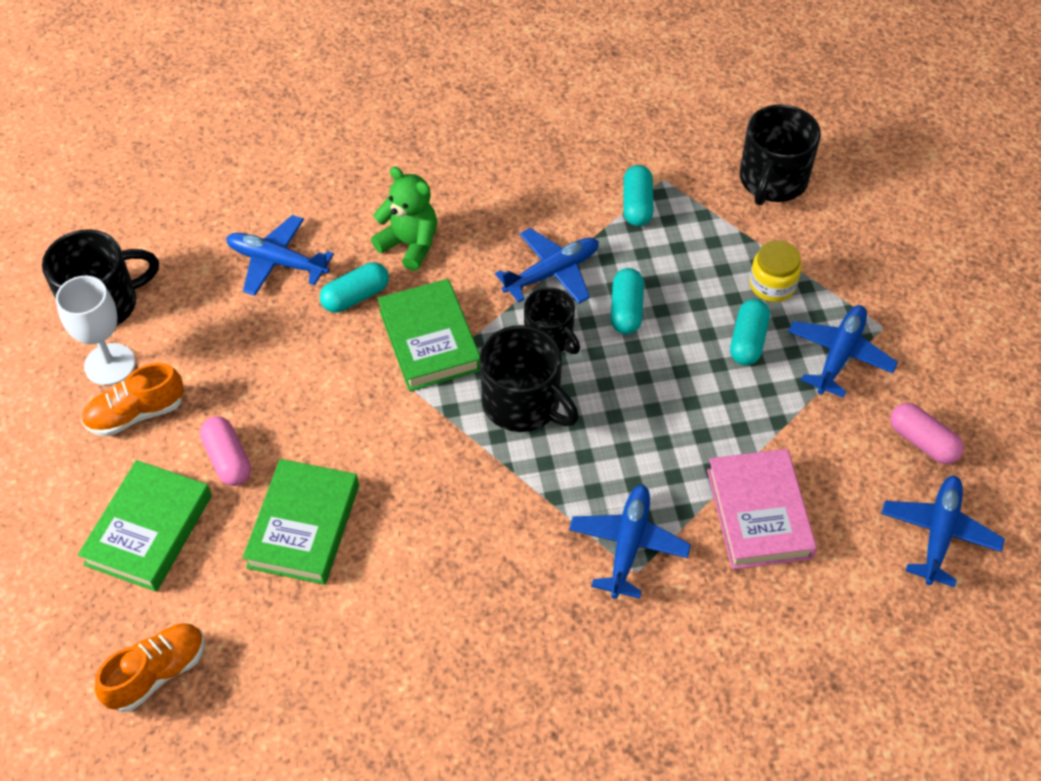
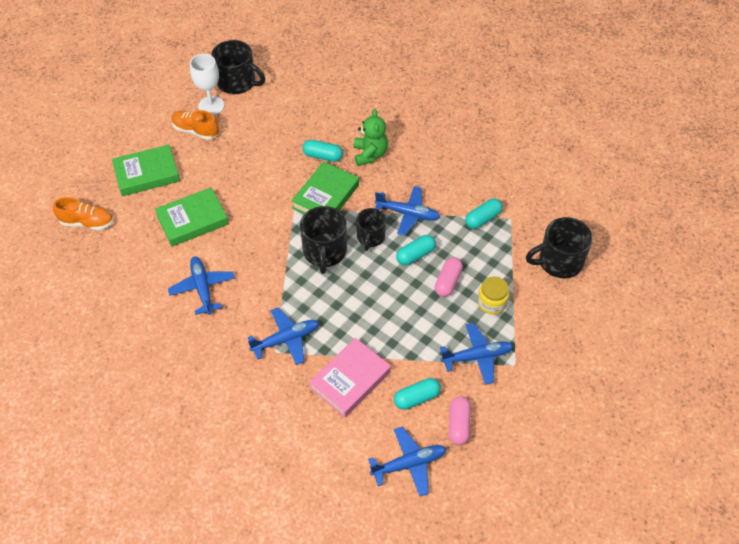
camera: 50 degrees right, 0 degrees up
(228, 459) = (201, 174): pink capsule -> pink capsule (448, 282)
(277, 262) = (314, 118): blue plane -> blue plane (202, 288)
(747, 341) = (447, 313): turquoise capsule -> turquoise capsule (416, 398)

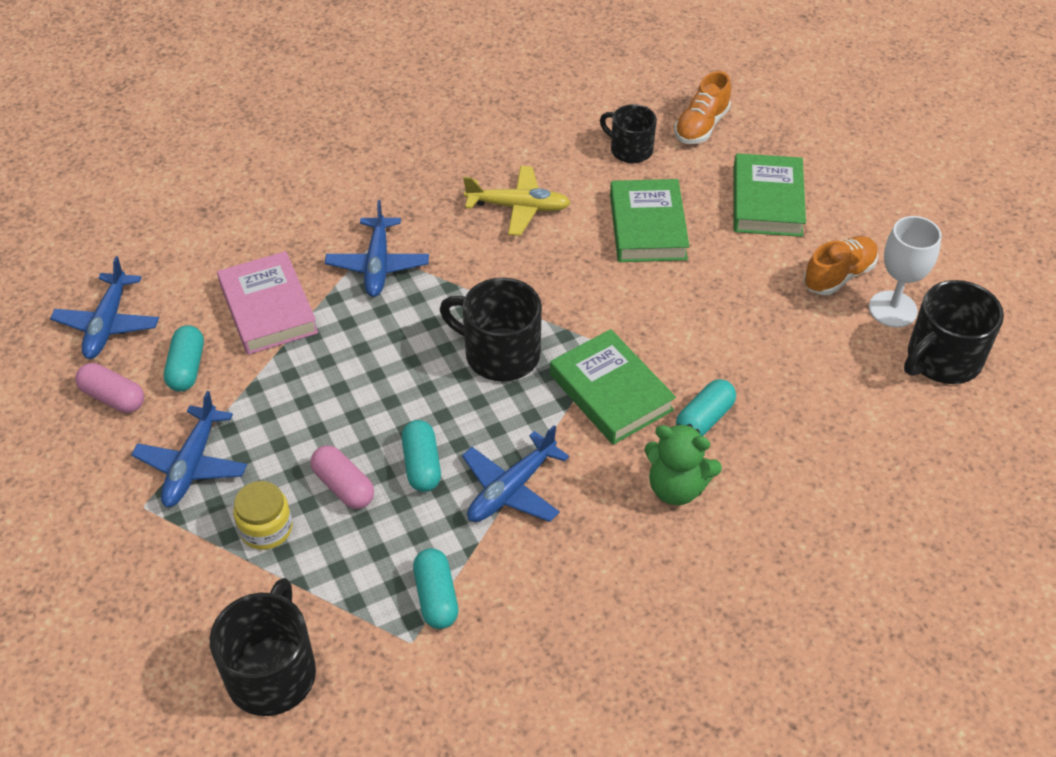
camera: 115 degrees right, 5 degrees down
(202, 288) = (518, 207): blue plane -> yellow plane
(370, 237) = (493, 420): black mug -> black mug (630, 150)

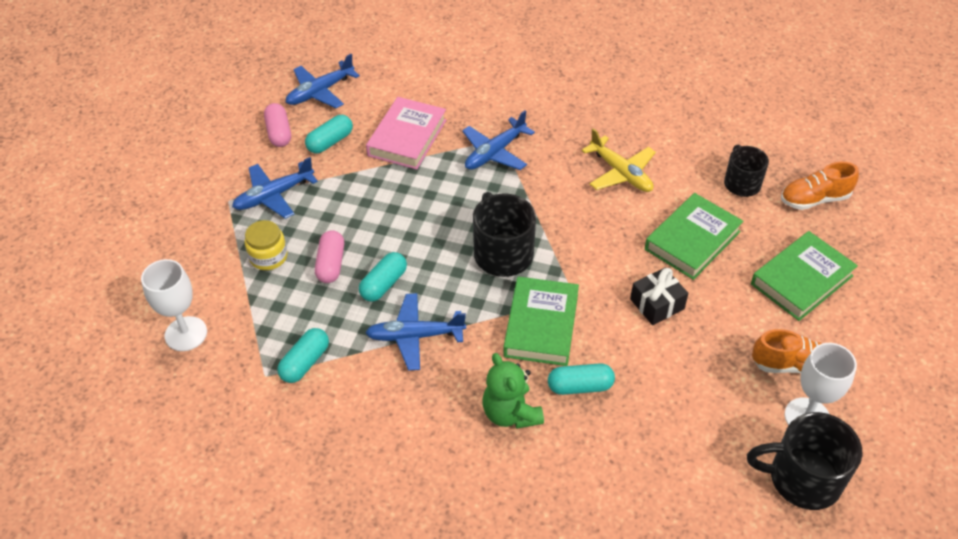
camera: 45 degrees right, 0 degrees up
(272, 672) = (186, 334): black mug -> white goblet
(683, 302) = (657, 304): none -> black gift

